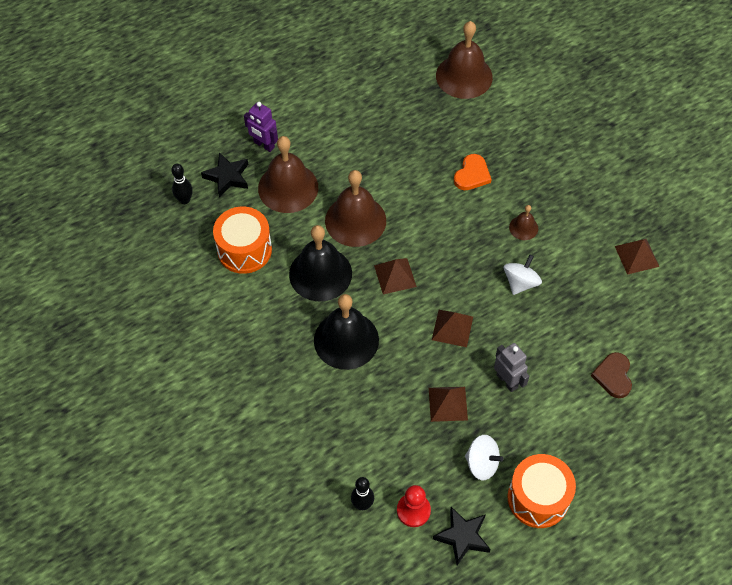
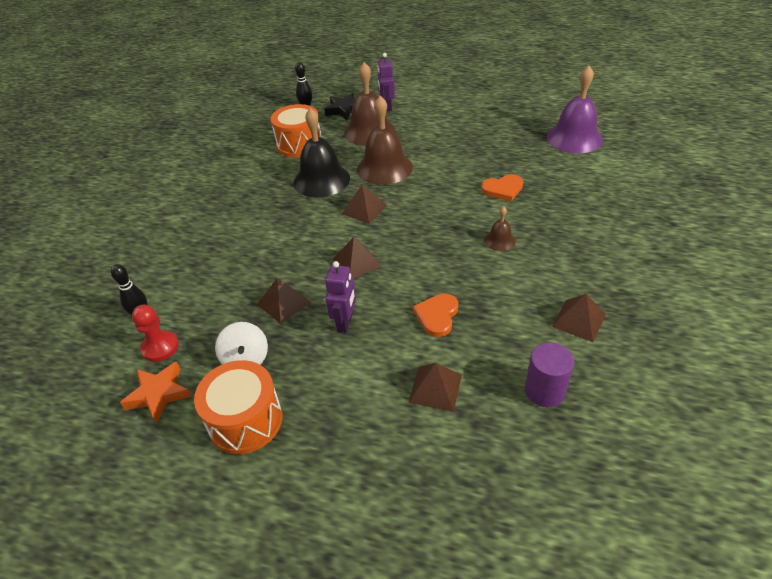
camera: 50 degrees right, 15 degrees down
(346, 340) = (281, 221): black bell -> none
(462, 537) = (159, 394): black star -> orange star
(464, 76) = (574, 138): brown bell -> purple bell
(507, 381) = (345, 322): grey robot -> purple robot
(520, 282) = (448, 270): white spinning top -> none
(556, 325) = (437, 316): none -> orange heart
(613, 376) = (435, 388): brown heart -> brown pyramid
(669, 324) = (544, 391): none -> purple cylinder

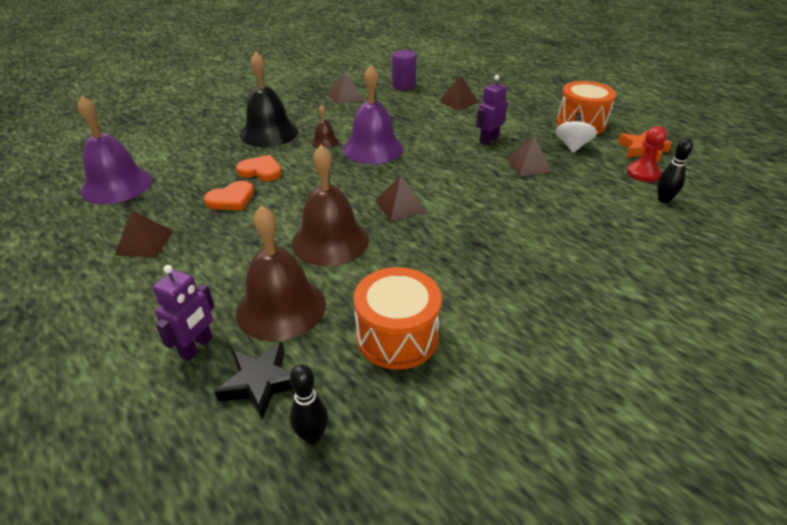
camera: 150 degrees left, 5 degrees down
(321, 180) = (414, 259): black bell -> black bell (269, 133)
(357, 262) = (448, 168): brown pyramid -> brown pyramid (144, 242)
(437, 316) = (423, 123): orange heart -> orange heart (231, 199)
(447, 253) = (373, 148): none -> purple bell

